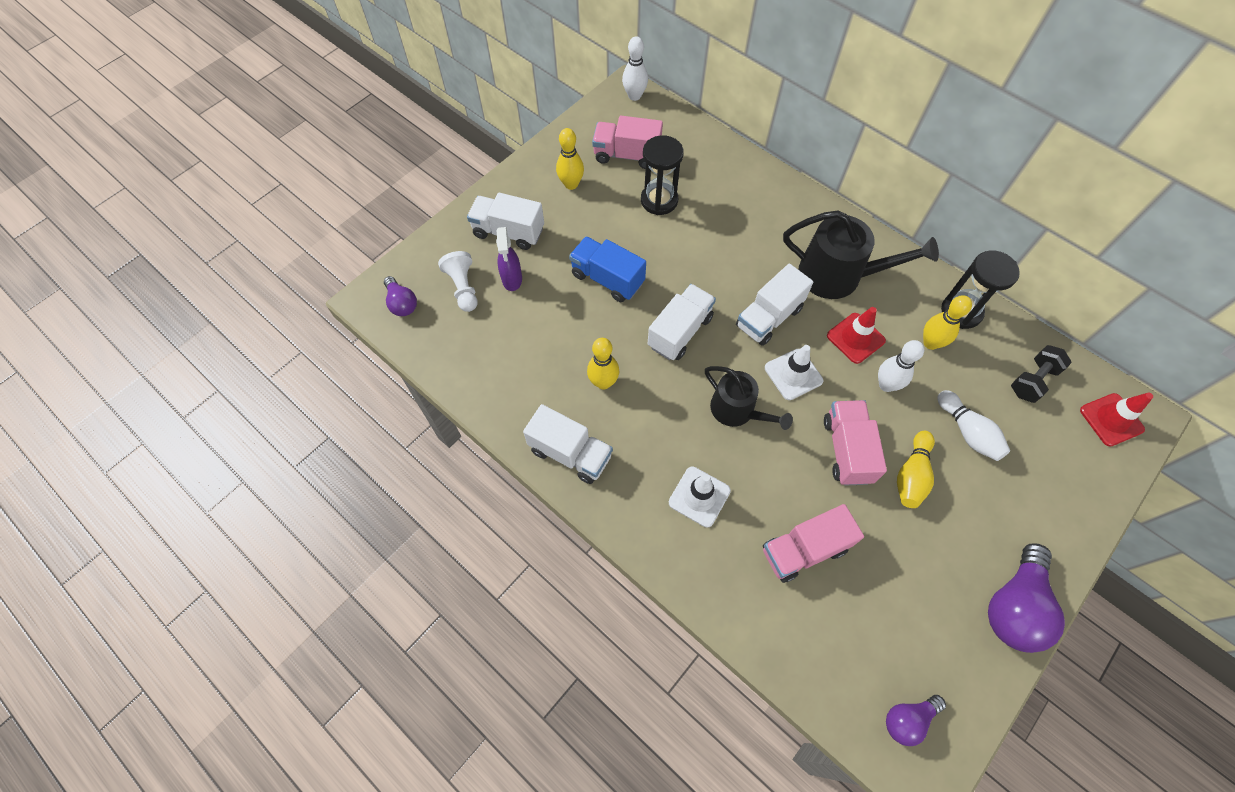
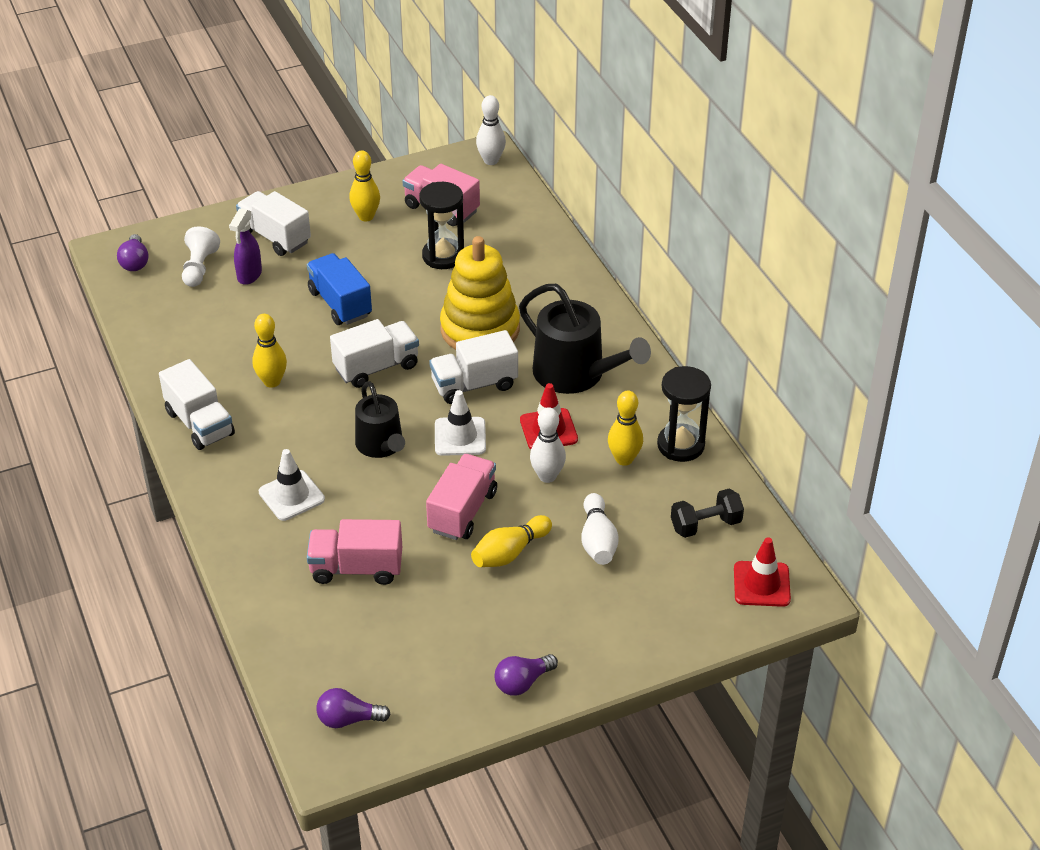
camera: 25 degrees right, 20 degrees down
(736, 261) = (480, 329): none -> yellow stacking toy
(1013, 606) = (522, 682): purple light bulb -> purple light bulb, size x0.56

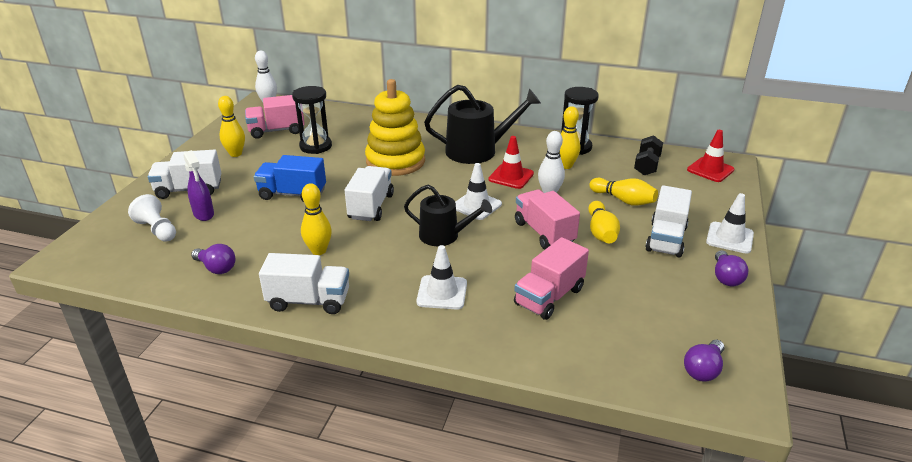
camera: 50 degrees left, 10 degrees down
(135, 262) = (96, 254): purple light bulb -> purple light bulb (216, 268)
(474, 385) = (439, 182): white truck -> white truck (666, 239)
(598, 540) = (623, 200): white bowling pin -> yellow bowling pin
(609, 658) = (729, 238): none -> white traffic cone

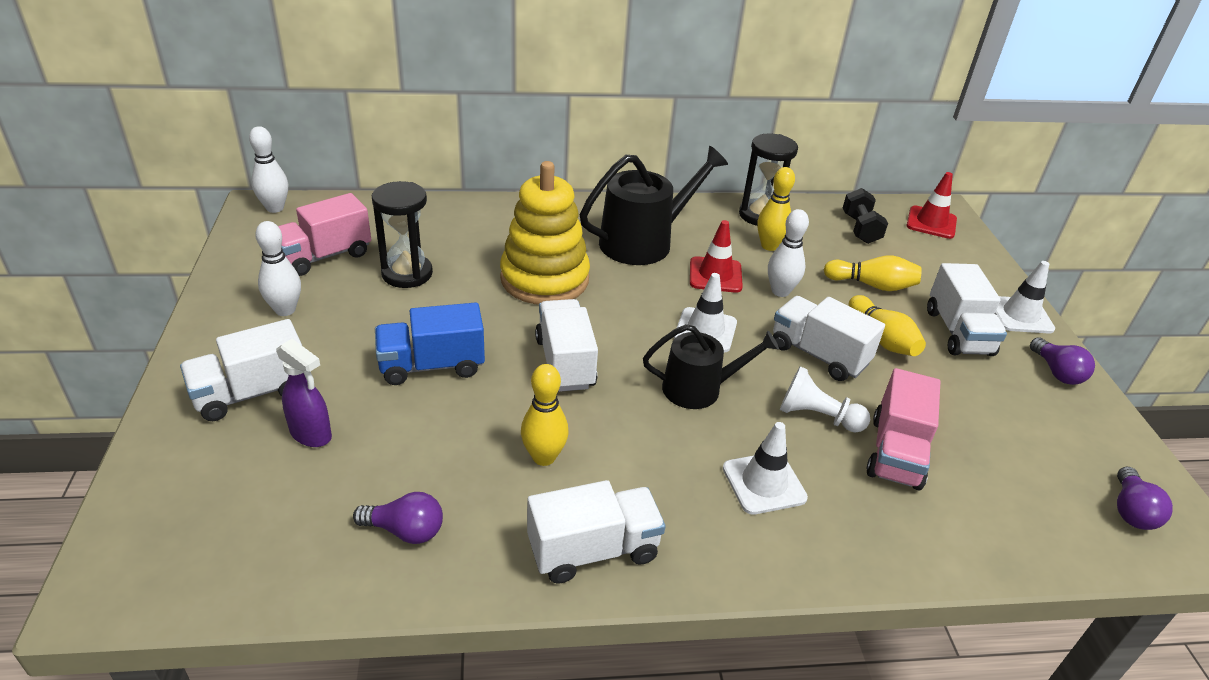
camera: 25 degrees left, 5 degrees up
(157, 230) = (250, 484): white pawn -> white pawn (817, 416)
(235, 154) = (285, 310): yellow bowling pin -> white bowling pin
(544, 233) = (818, 355): pink truck -> white truck

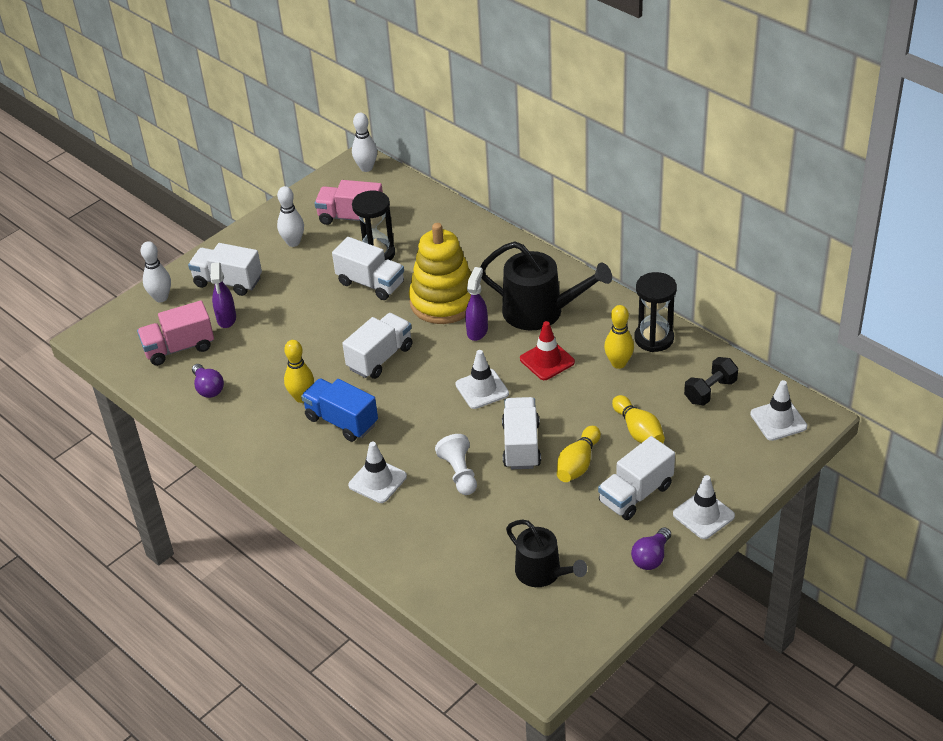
camera: 55 degrees right, 5 degrees up
(432, 366) = (317, 317): blue truck -> blue truck (341, 421)
(593, 550) = (263, 450): white truck -> white truck (371, 283)
(617, 285) = (477, 331): none -> purple spray bottle
(699, 389) = (424, 417): black watering can -> black watering can (542, 572)
(780, 291) = (569, 396): white bowling pin -> white bowling pin (161, 298)
(896, 453) = (467, 518): pink truck -> pink truck (179, 348)
(931, 223) = (778, 420): red traffic cone -> white traffic cone
(1131, 511) = (536, 635): purple light bulb -> none

